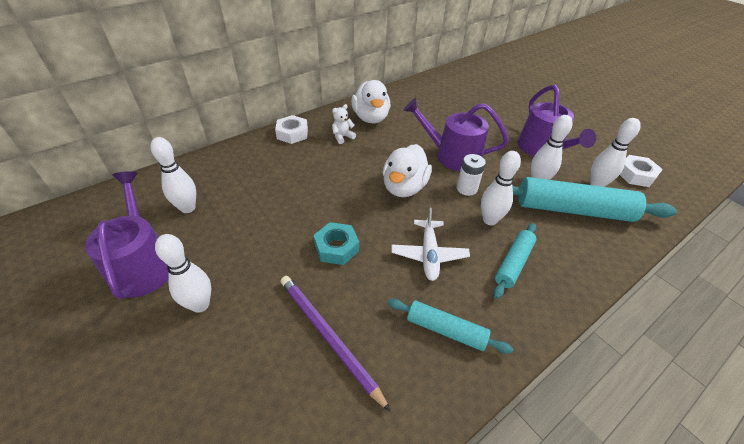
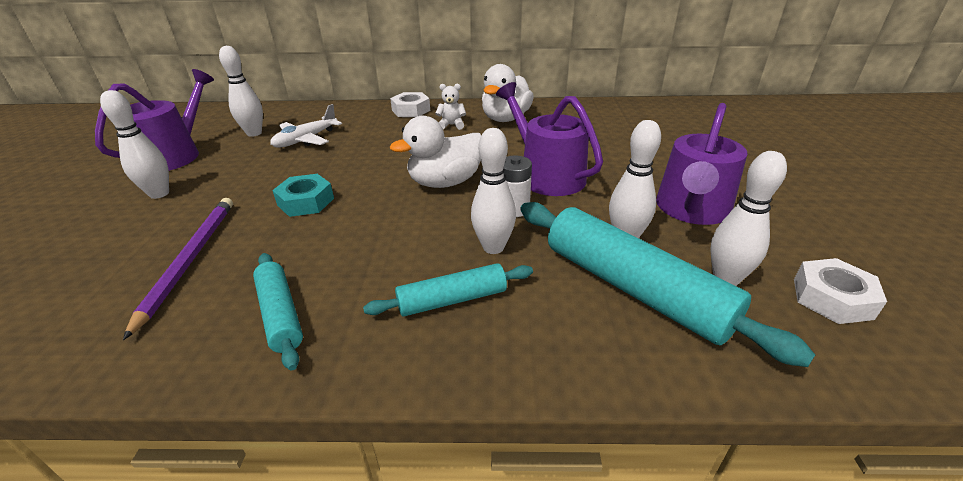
camera: 40 degrees right, 10 degrees down
(429, 254) = (374, 245): white plane -> white plane (306, 140)

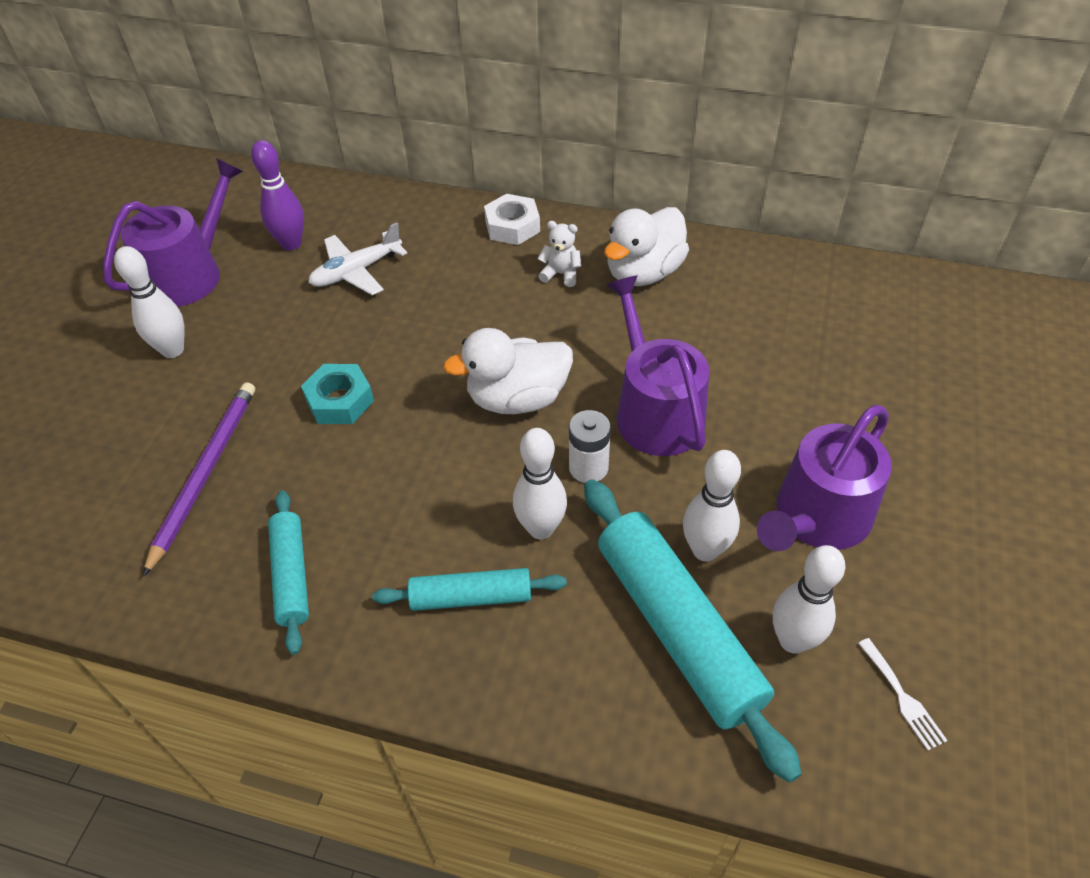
camera: 15 degrees right, 15 degrees up
(254, 133) = (291, 244): white bowling pin -> purple bowling pin
(832, 298) = (902, 697): white nut -> white fork

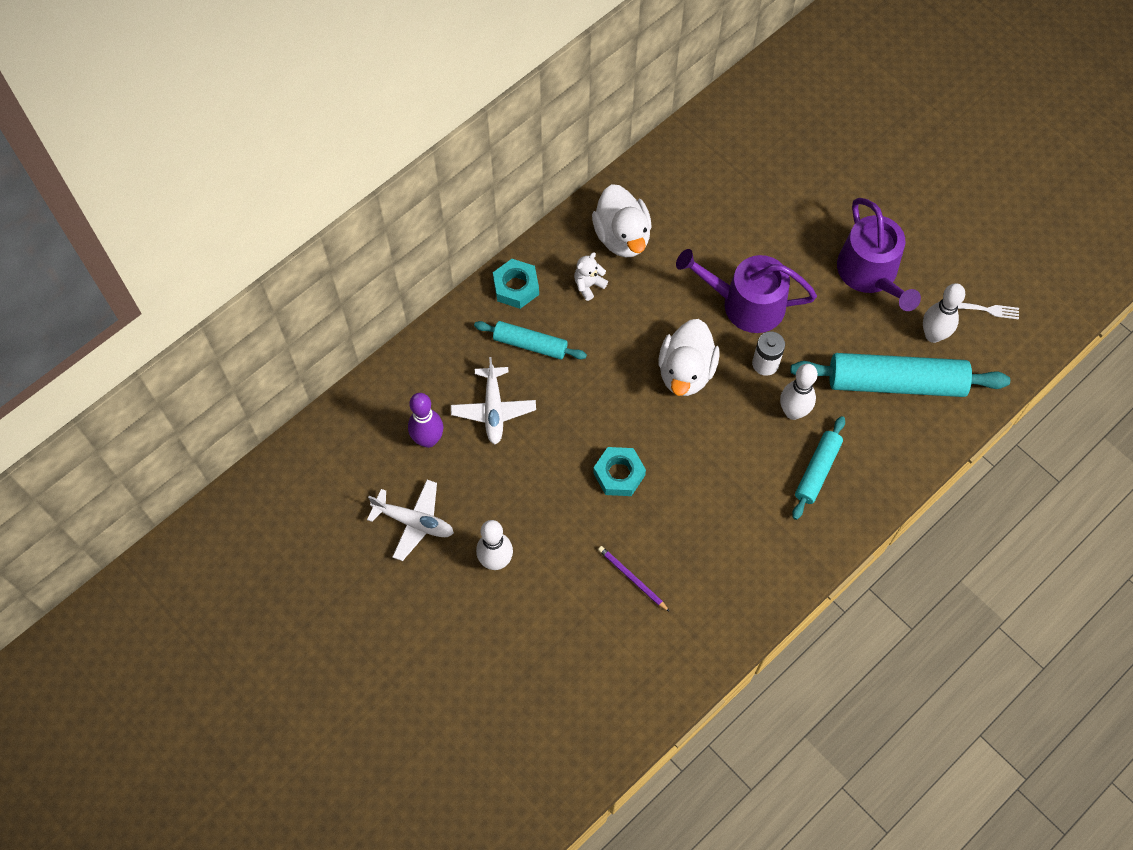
camera: 60 degrees left, 15 degrees up
(190, 274) = (414, 522): purple watering can -> white plane
(205, 473) = (632, 578): purple pencil -> purple pencil, size x0.55
(292, 575) = (745, 557): turquoise rolling pin -> turquoise rolling pin (530, 344)
(512, 226) = (516, 287): white nut -> turquoise nut
(705, 550) = (857, 340): white bowling pin -> none

